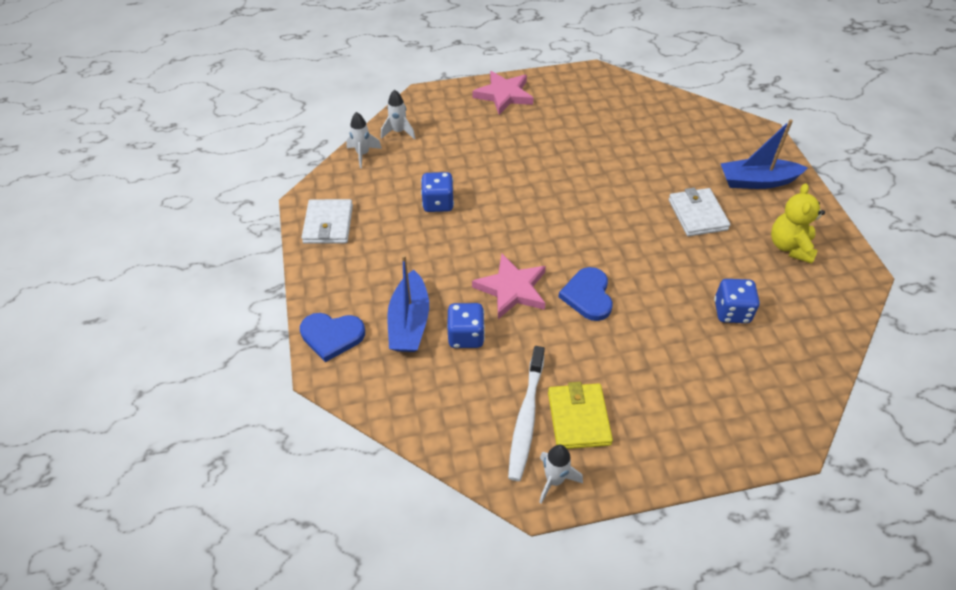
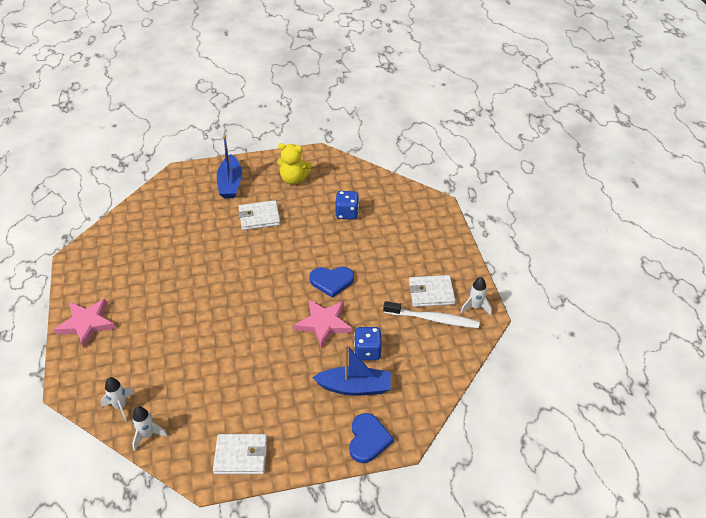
camera: 90 degrees left, 5 degrees down
(438, 203) = (225, 372): blue dice -> none
(578, 418) = (431, 293): yellow wallet -> white wallet

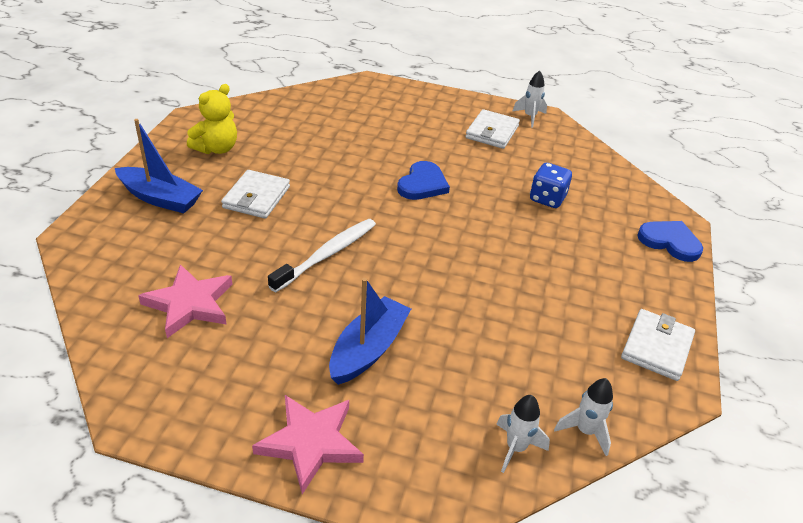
camera: 65 degrees left, 5 degrees down
(324, 324) = (485, 213): pink star -> pink star (190, 304)
(347, 213) = (321, 135): blue dice -> none
(354, 387) = (593, 225): blue boat -> blue boat (368, 349)
(433, 319) = (529, 144): white toothbrush -> white toothbrush (327, 254)

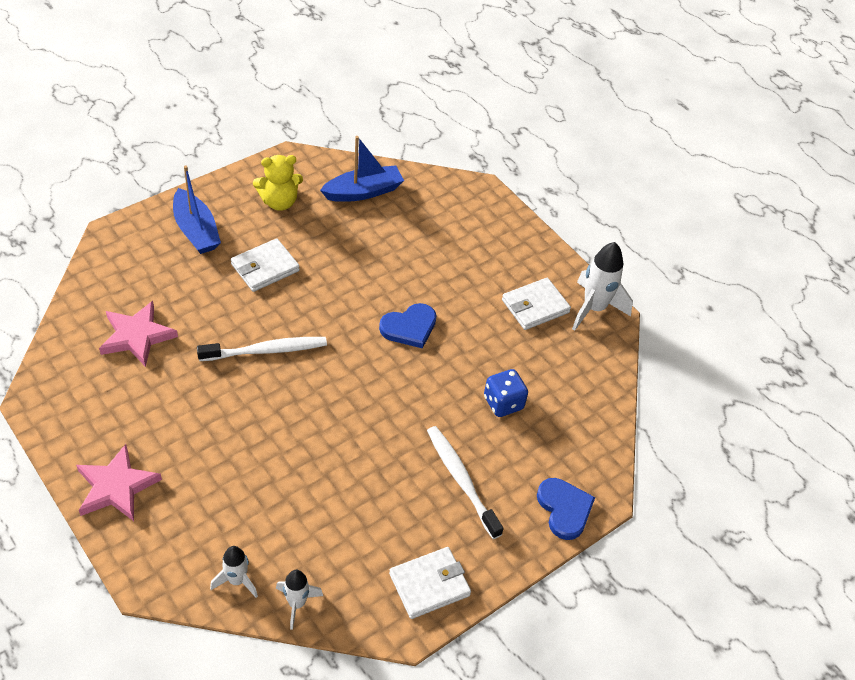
camera: 35 degrees right, 10 degrees up
(368, 349) = (217, 446): blue boat -> blue boat (363, 192)
(530, 117) = (594, 308): white rocket -> white rocket, size x1.69
(584, 262) = (461, 480): none -> white toothbrush

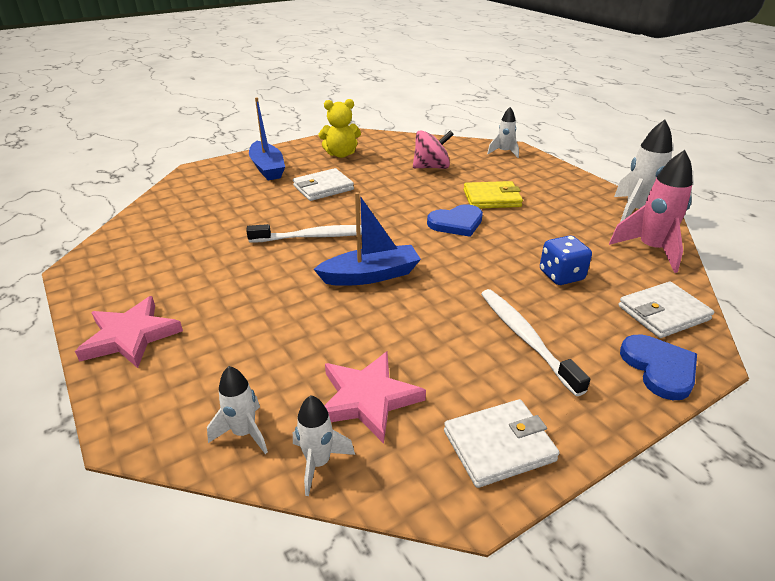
camera: 10 degrees right, 15 degrees down
(137, 336) = (195, 227): pink star -> pink star (368, 399)
(363, 192) = (412, 149): blue boat -> blue boat (370, 275)
(385, 228) = (431, 167): none -> pink spinning top
(448, 286) = (491, 198): none -> yellow wallet
(470, 198) = (504, 152): none -> white rocket
(535, 306) = (578, 211): white wallet -> white wallet (663, 313)
(594, 366) = (651, 250): none -> pink rocket

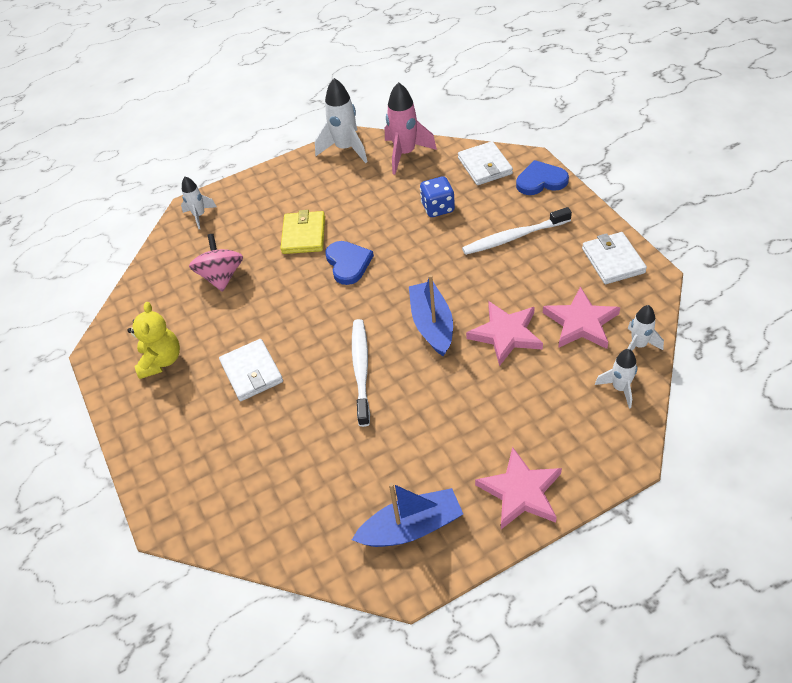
camera: 80 degrees left, 15 degrees up
(267, 168) = (182, 436): blue boat -> blue boat (411, 527)
(352, 328) = (506, 334): none -> pink star

